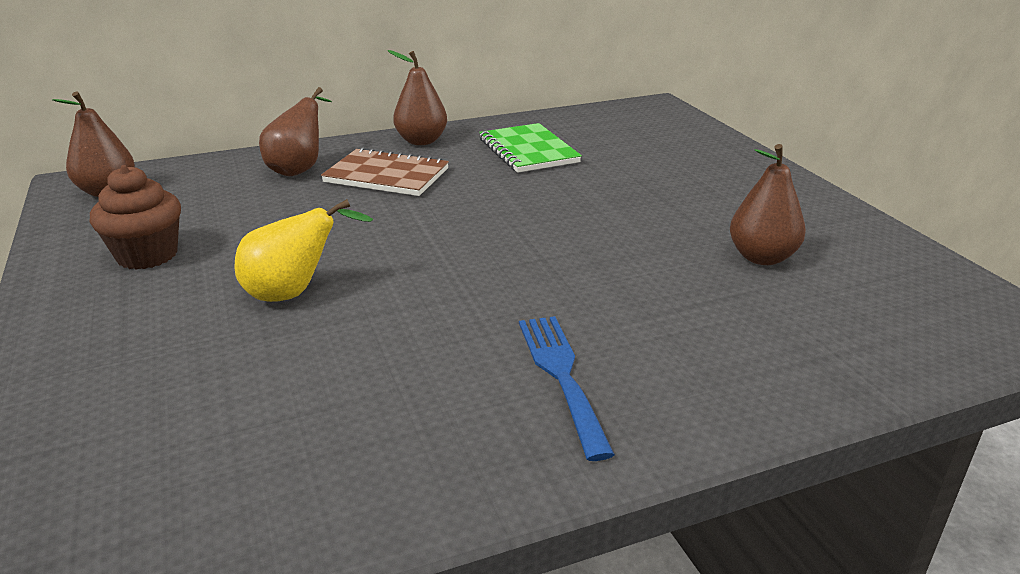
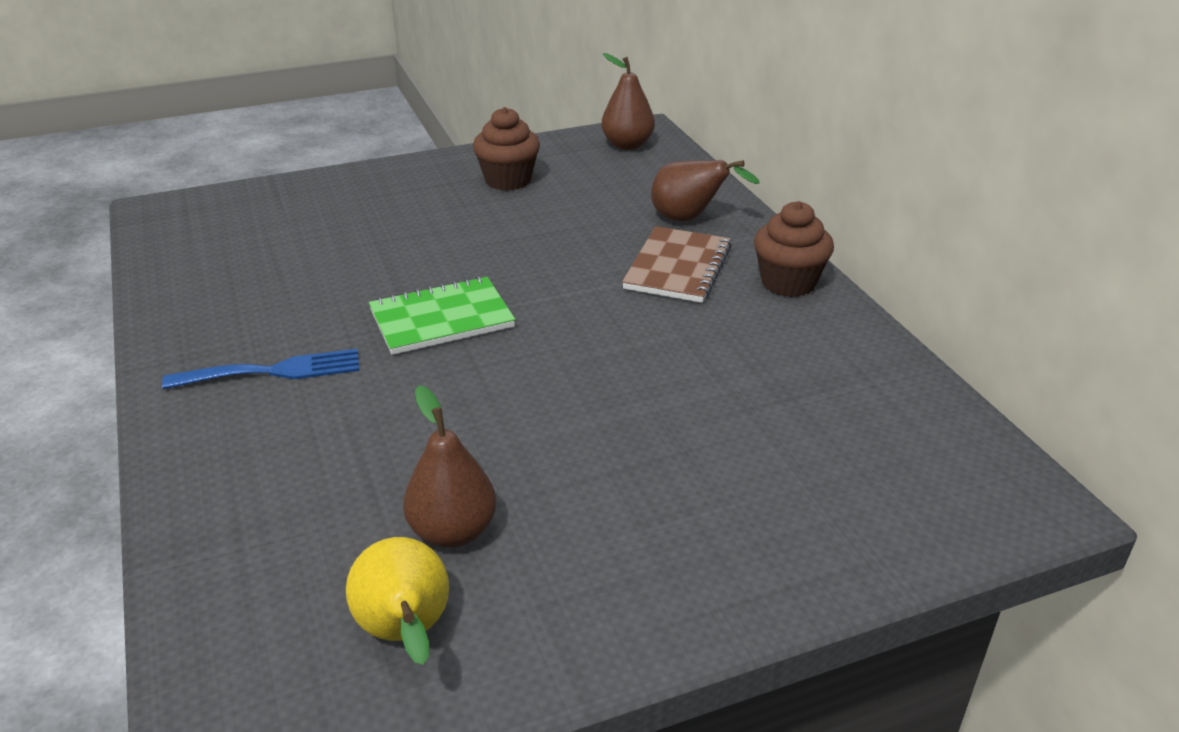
camera: 90 degrees right, 5 degrees up
(294, 293) = (435, 245): yellow pear -> yellow pear (406, 634)
(421, 141) = (788, 283): brown pear -> brown cupcake
(528, 151) = (775, 361): green notebook -> green notebook (442, 319)

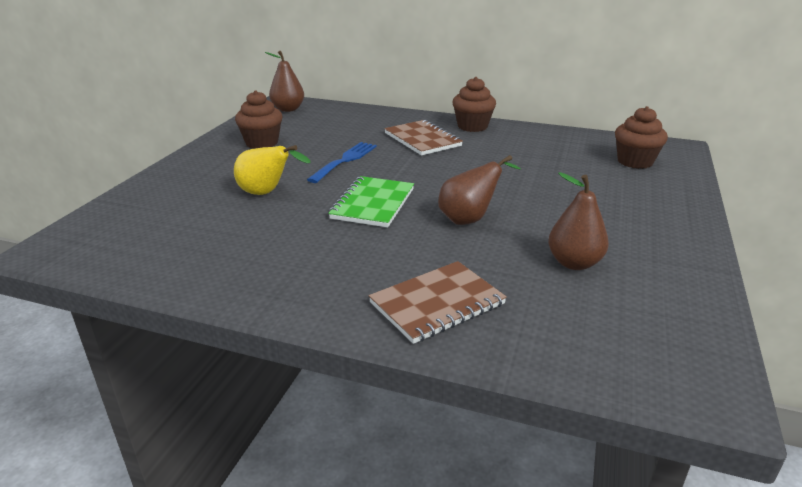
camera: 50 degrees left, 5 degrees down
(254, 463) = (437, 303): none -> brown notebook
(273, 371) = (345, 268): blue fork -> blue fork (345, 160)
(406, 634) = (647, 302): yellow pear -> yellow pear (267, 193)
(689, 219) = (384, 123): brown pear -> brown pear (469, 219)
(889, 476) = (635, 162): none -> brown cupcake

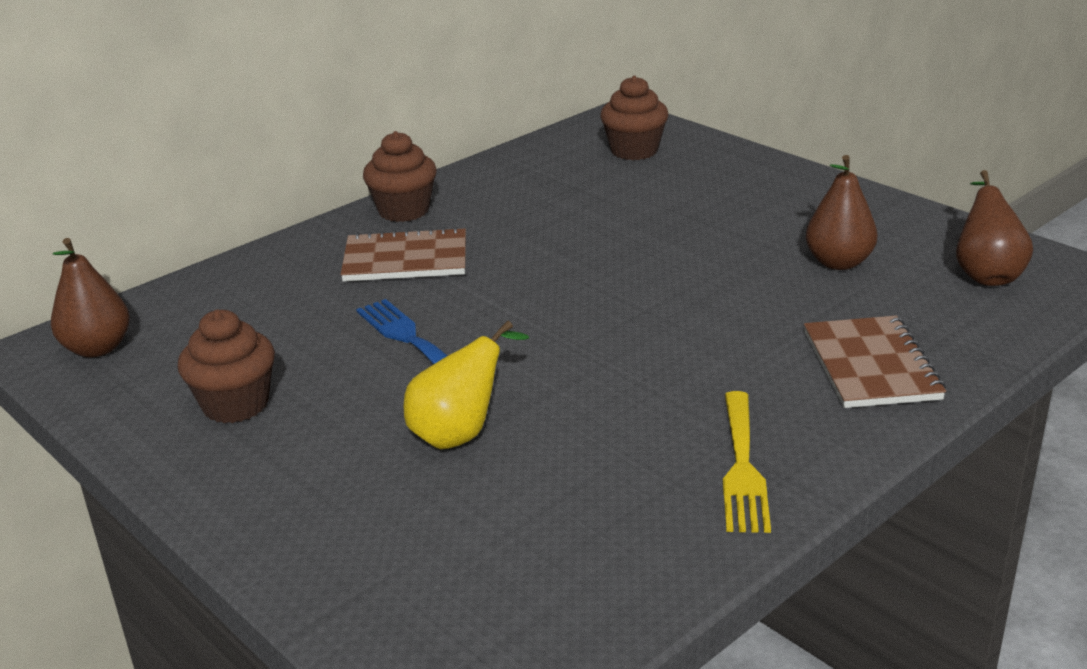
camera: 60 degrees left, 0 degrees up
(278, 279) = (742, 467): none -> yellow fork
(373, 204) = (585, 349): green notebook -> none
(469, 219) = (690, 293): brown pear -> brown pear (986, 274)

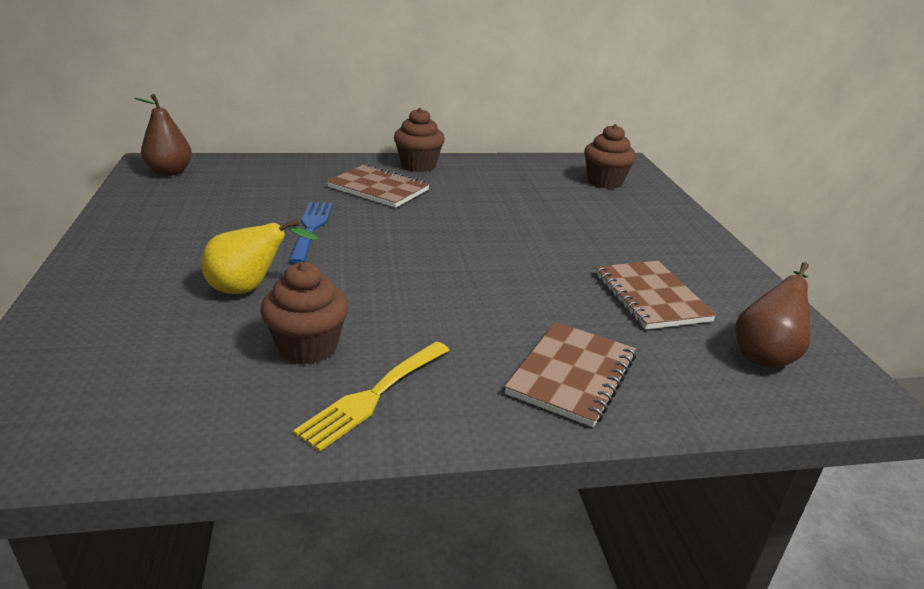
camera: 30 degrees right, 0 degrees up
(235, 404) = (176, 222): brown cupcake -> brown cupcake (308, 347)
(839, 263) = (650, 297): brown pear -> brown notebook

